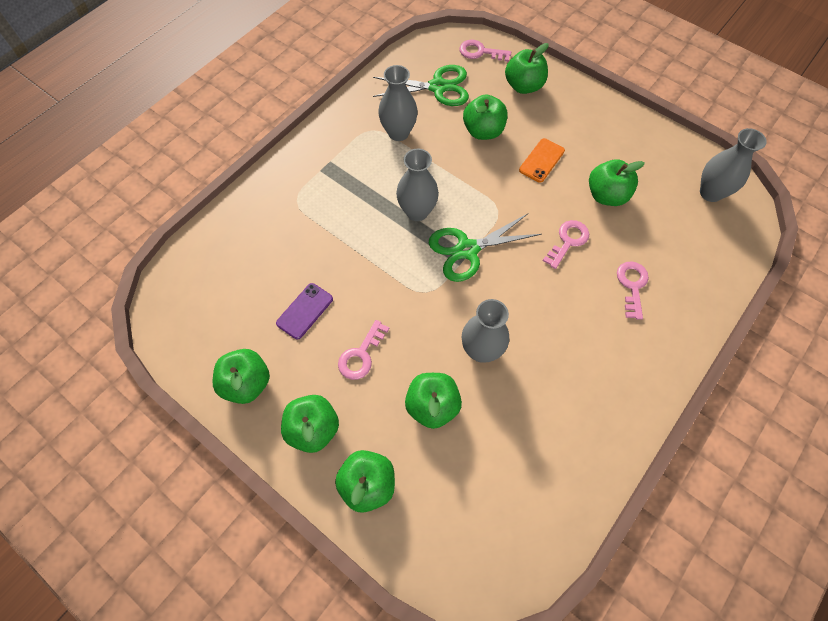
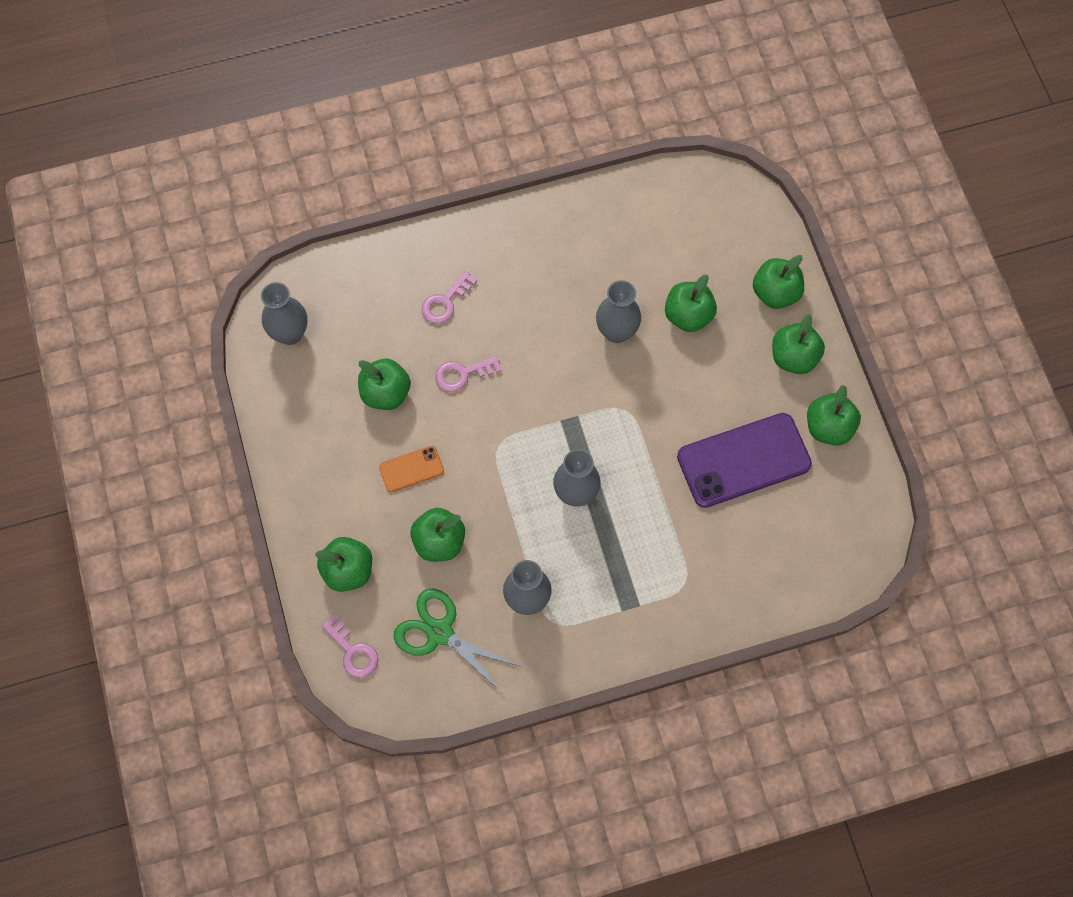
camera: 145 degrees left, 5 degrees up
(305, 311) = (743, 460): purple phone -> purple phone, size x2.06
(361, 355) = (718, 391): pink key -> none
(467, 250) = (559, 424): green scissors -> none

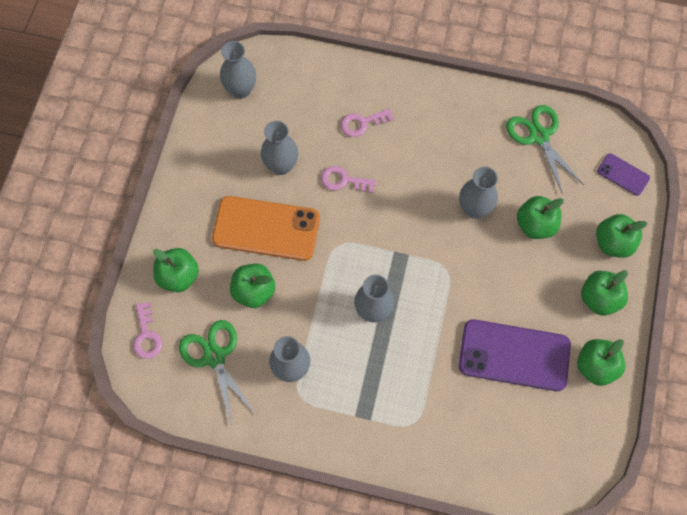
camera: 30 degrees right, 0 degrees up
(386, 393) = (281, 165): green apple -> grey vase
(411, 469) = (266, 228): orange phone -> orange phone, size x2.06
(638, 220) = (539, 136): none -> green scissors
(745, 217) = (623, 174): none -> purple phone

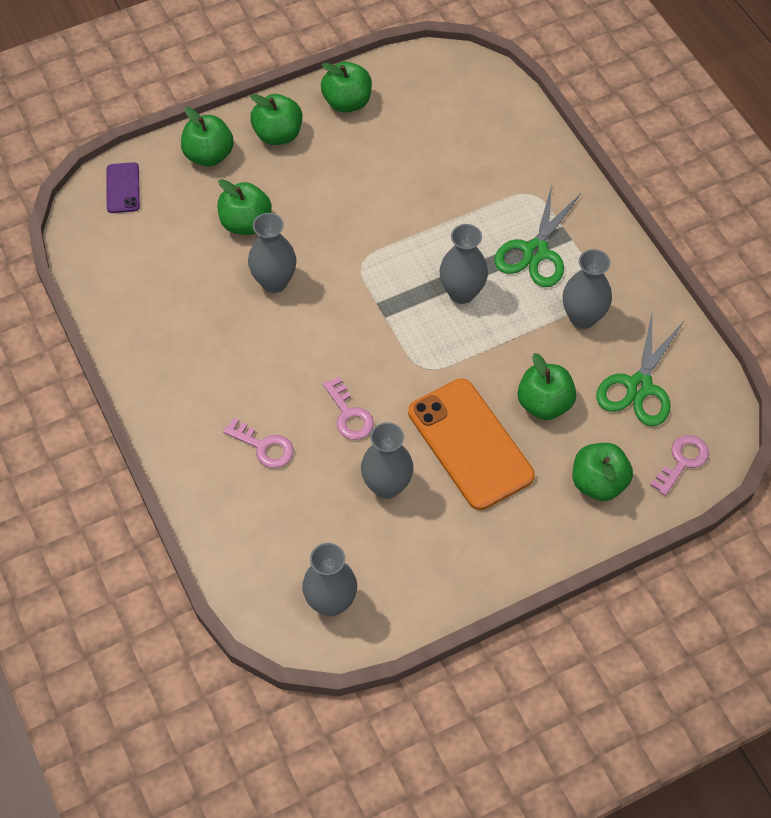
camera: 130 degrees left, 10 degrees down
(514, 355) = (395, 162): purple phone -> none
(539, 136) = (137, 280): green scissors -> green scissors (535, 252)

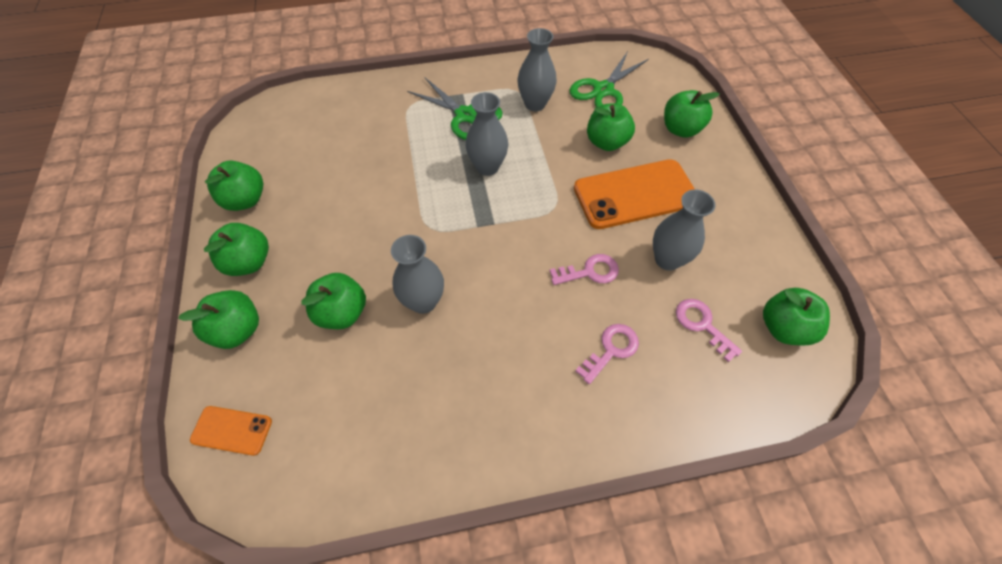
camera: 75 degrees left, 0 degrees up
(123, 188) = (232, 430): purple phone -> orange phone
(331, 602) = (783, 328): grey vase -> green apple
(639, 387) = (603, 90): green scissors -> green scissors turned 90 degrees clockwise
(682, 461) = (668, 84): pink key -> pink key (702, 325)

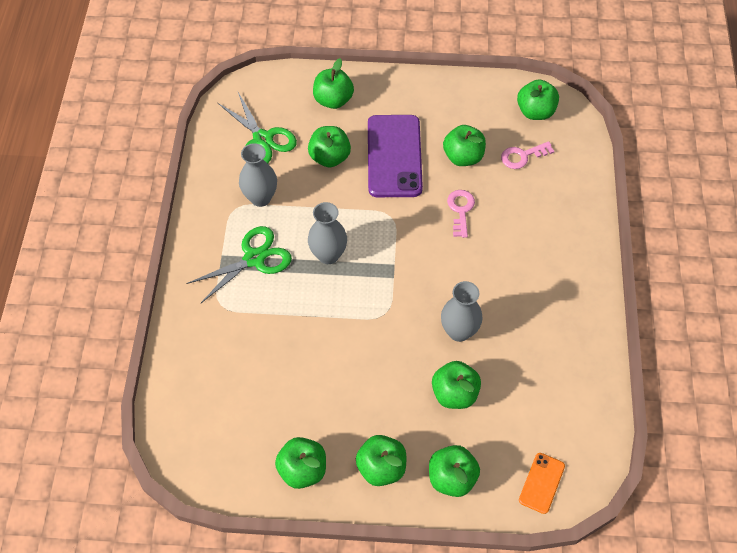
camera: 75 degrees left, 0 degrees up
(611, 349) = (529, 217): pink key -> none
(635, 194) = (394, 156): orange phone -> purple phone
(667, 259) = (463, 157): grey vase -> green apple

